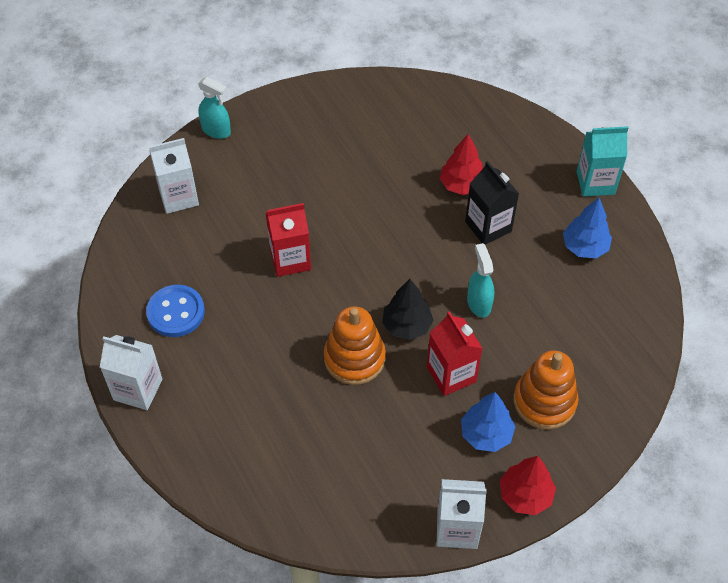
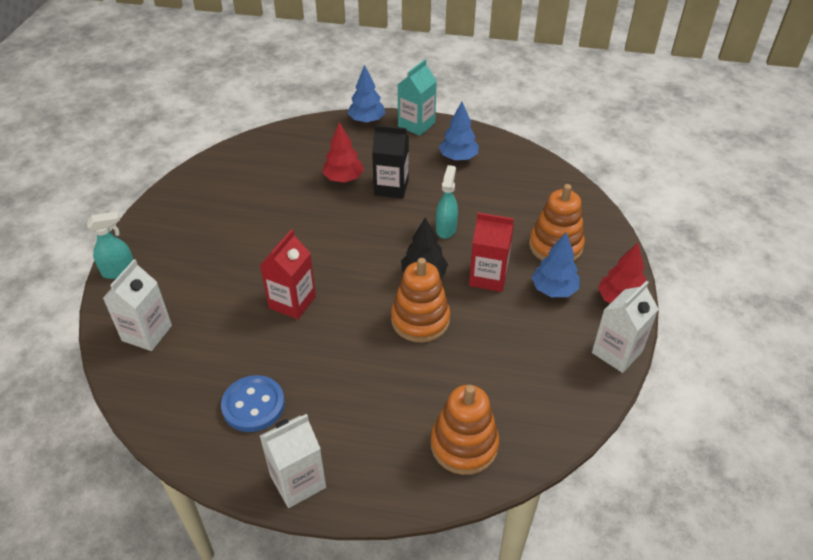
camera: 50 degrees left, 10 degrees down
(258, 474) = (464, 445): none -> orange stacking toy
(479, 303) = (446, 229): turquoise spray bottle -> turquoise spray bottle turned 75 degrees clockwise
(558, 143) = (367, 120): none -> blue tree

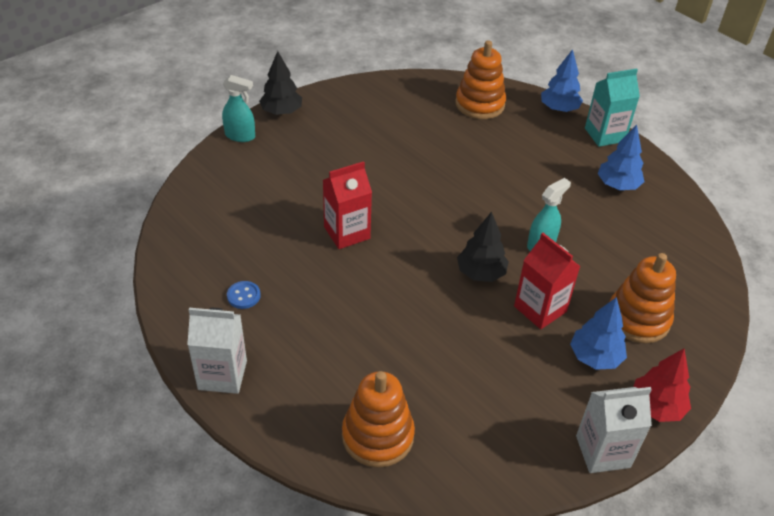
camera: 35 degrees right, 0 degrees up
(139, 231) = (281, 112): none -> black tree
(147, 333) = (218, 195): white carton -> none
(253, 405) = (243, 296): blue button -> blue button, size x0.55
(343, 179) = (487, 151): red tree -> none
(391, 187) = (524, 180): black carton -> none
(420, 320) = (440, 310): orange stacking toy -> orange stacking toy (480, 104)

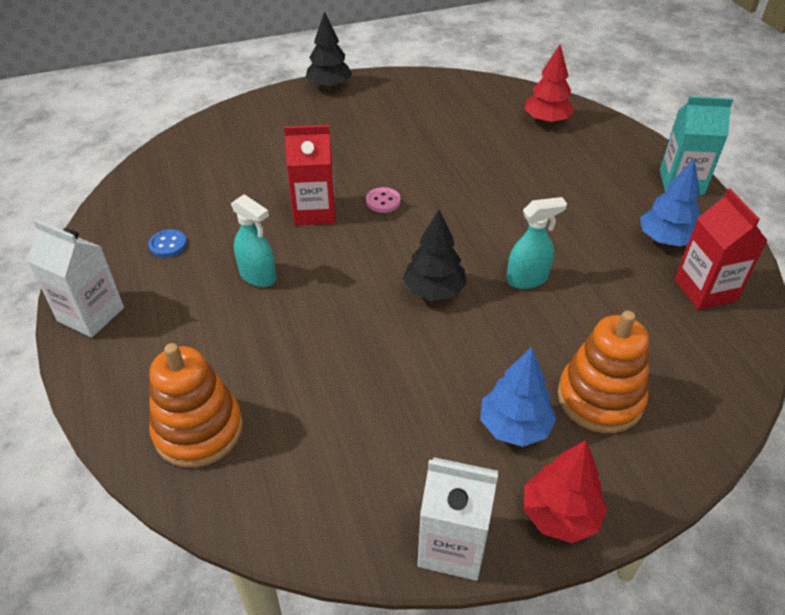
camera: 25 degrees right, 0 degrees up
(240, 136) = (274, 99): turquoise spray bottle -> turquoise spray bottle (258, 276)
(396, 209) = (383, 201): none -> pink button
(480, 104) = (546, 121): orange stacking toy -> red tree
(540, 309) = (479, 350): red carton -> red carton (705, 290)
(559, 109) = (639, 144): blue tree -> none

